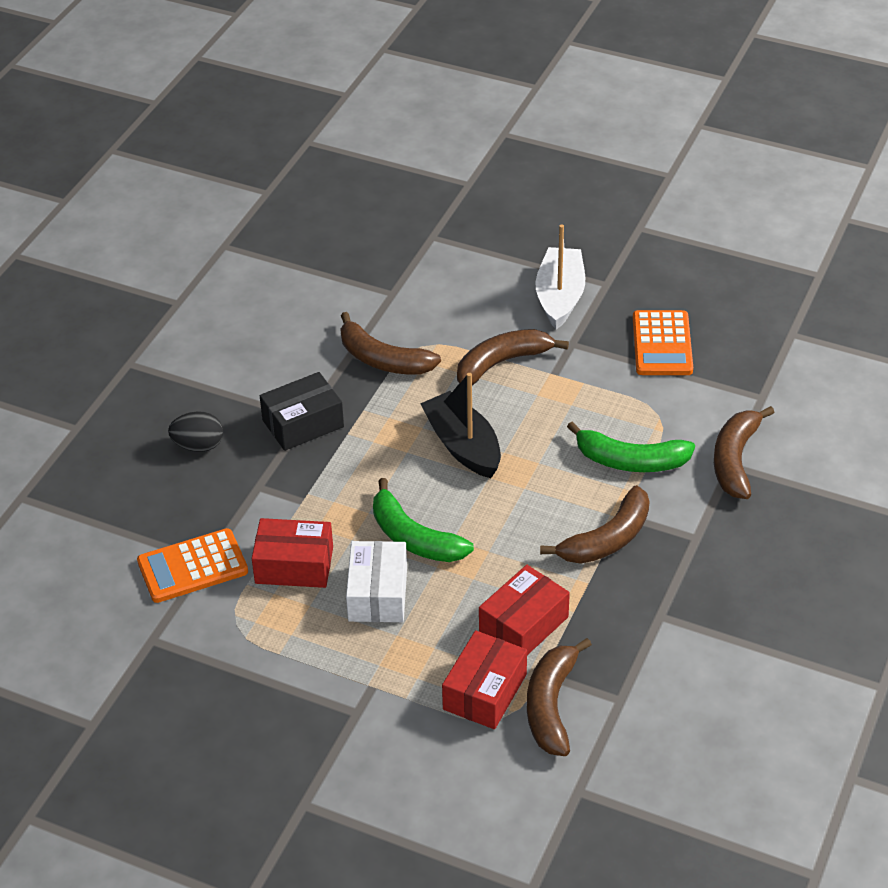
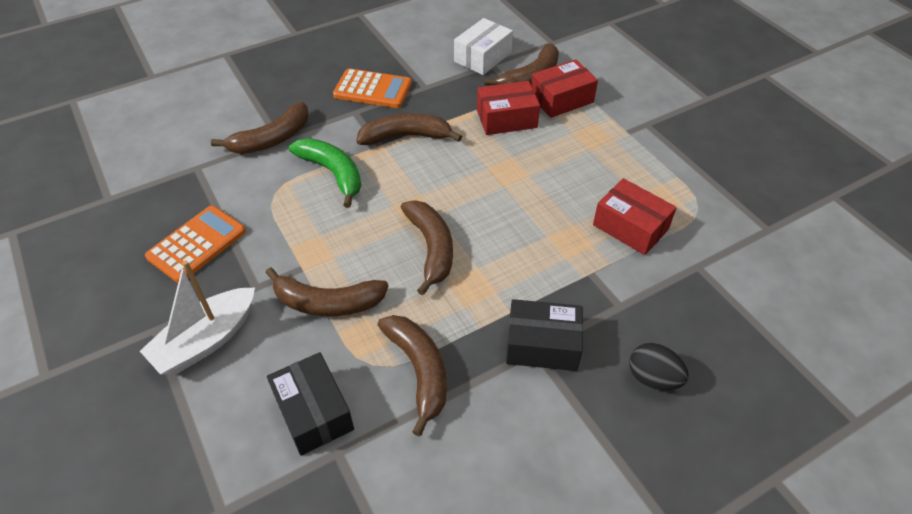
camera: 145 degrees left, 5 degrees up
(192, 567) = (712, 266): orange calculator -> orange calculator (372, 89)
(378, 594) = (583, 179): white box -> white box (482, 57)
(414, 537) = (529, 201): green banana -> none
(432, 302) = (313, 412): none -> black box
(463, 445) = (431, 248): black boat -> brown banana

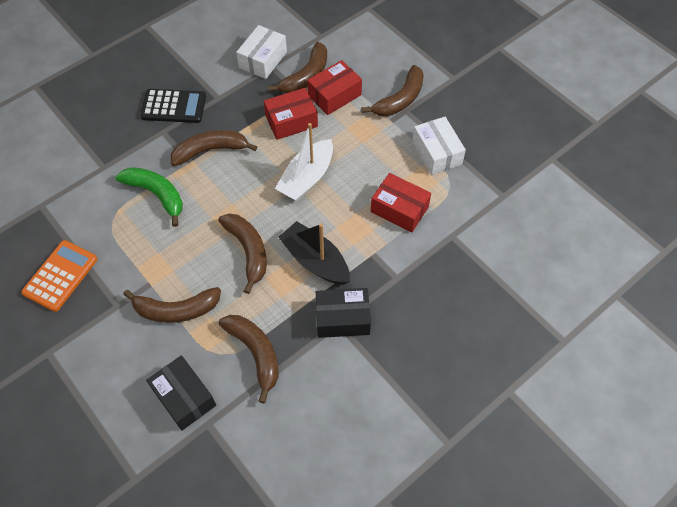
camera: 10 degrees left, 10 degrees up
(206, 340) = (90, 355): white boat -> white boat (307, 178)
(272, 139) = (98, 169): brown banana -> brown banana (400, 99)
(372, 89) = (173, 106): orange calculator -> black calculator
(515, 271) = (315, 261): none -> black boat
(653, 378) = (424, 331): black egg -> none
(683, 171) = (437, 153): none -> white box

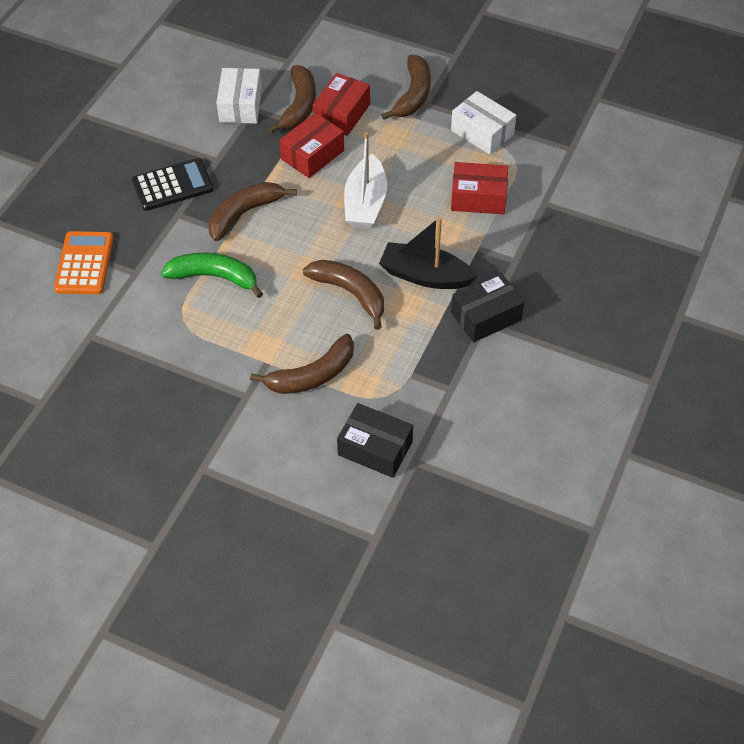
camera: 25 degrees left, 5 degrees down
(60, 276) = (163, 393): orange calculator -> orange calculator (84, 263)
(255, 353) = (420, 381): brown banana -> none

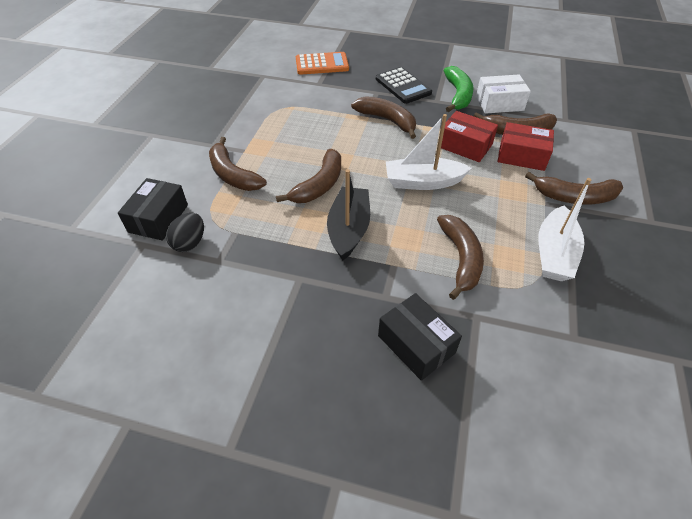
camera: 80 degrees right, 5 degrees down
(215, 277) = (321, 116): green banana -> green banana (458, 95)
(420, 416) = (190, 243): none -> black egg
(478, 198) = (461, 259): red box -> brown banana
(482, 132) = (554, 253): white box -> white boat
(486, 316) = (307, 279): black box -> black box (416, 344)

